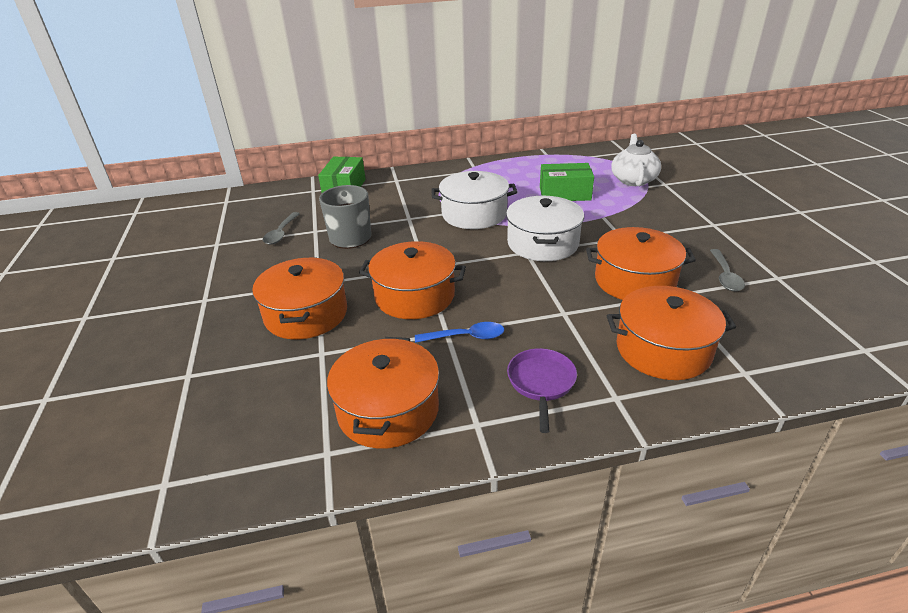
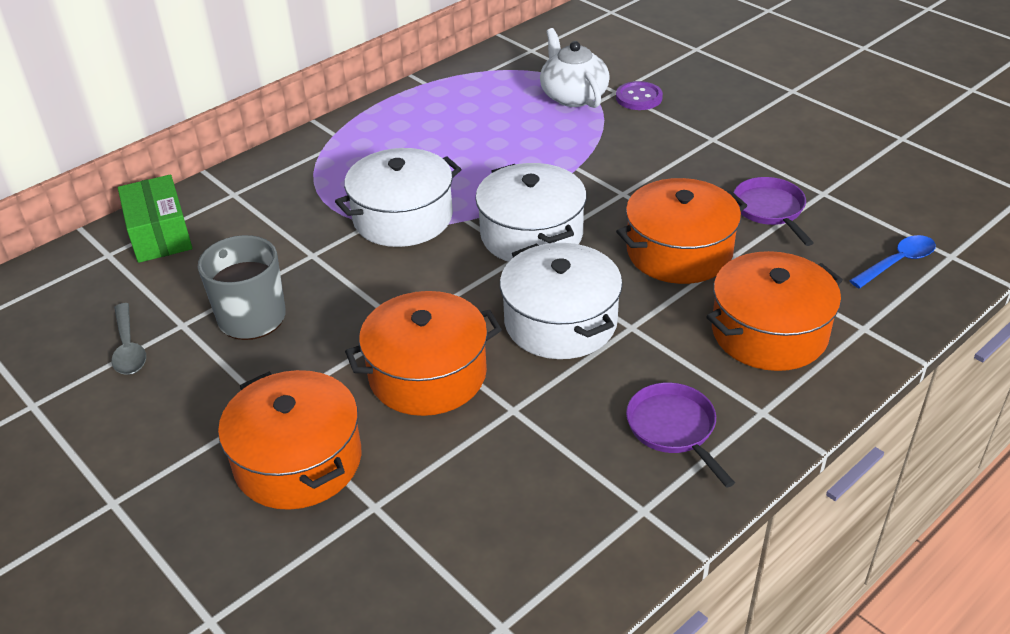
camera: 30 degrees left, 5 degrees up
(388, 410) = (528, 541): orange pot -> none
(466, 337) = (542, 405): blue spoon -> blue spoon (897, 262)
(519, 295) = (560, 322): none -> white pot
(564, 193) = (501, 145): green box -> none
(678, 190) = (639, 98): none -> purple button
(725, 276) = (770, 210): grey spoon -> purple pan

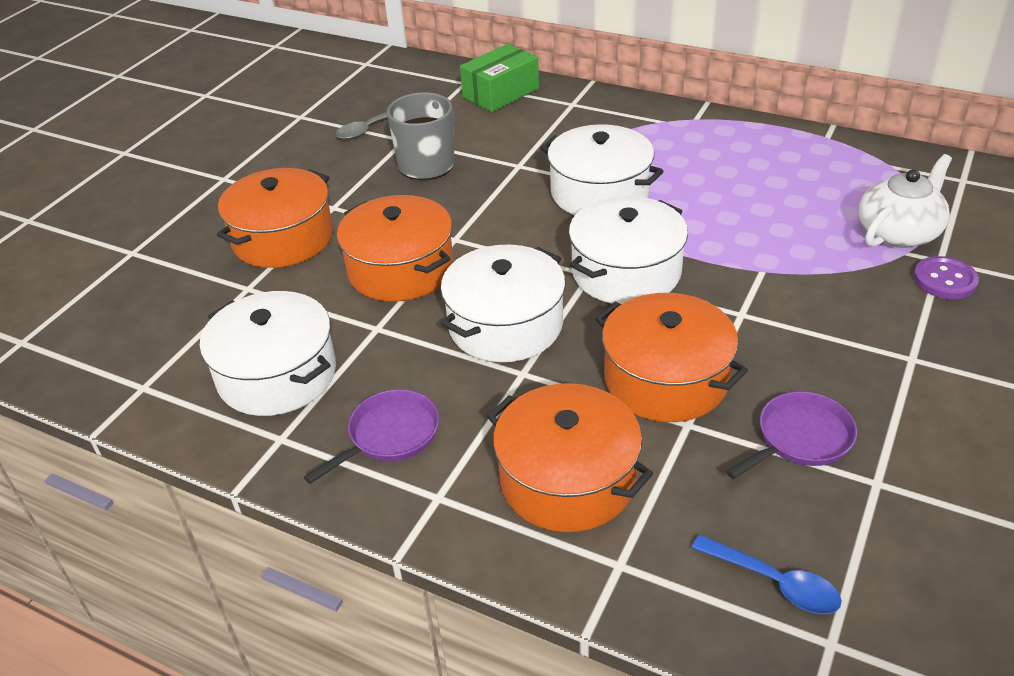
camera: 70 degrees right, 0 degrees up
(544, 499) = (277, 374): none -> white pot

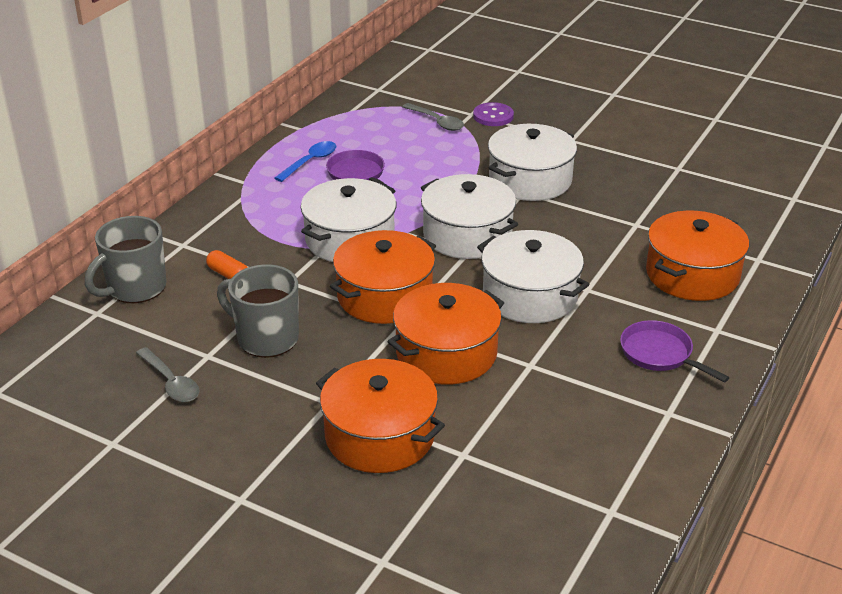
camera: 90 degrees left, 5 degrees down
(277, 374) = (591, 421): white pot -> white pot (530, 180)
(500, 93) = (135, 288): green box -> grey mug
(526, 133) = (228, 275): none -> orange capsule
(666, 379) = (592, 228): orange pot -> orange pot (384, 296)
(775, 582) = (758, 209): blue spoon -> blue spoon (310, 162)
(800, 439) = (645, 187): purple pan -> purple pan (358, 175)
(899, 232) = (437, 122): white teapot -> grey spoon

